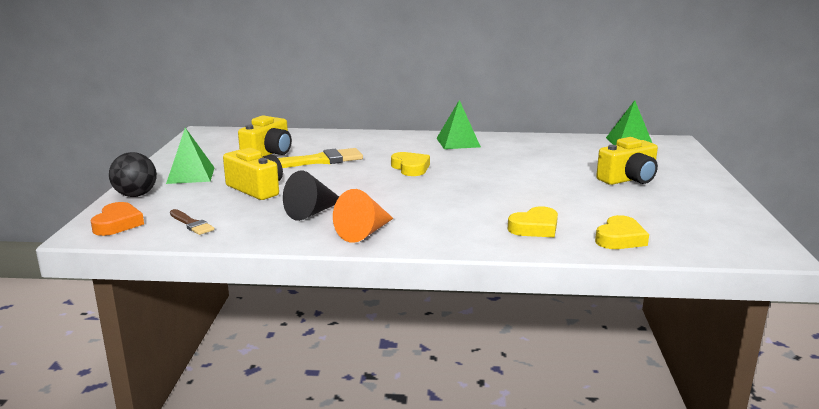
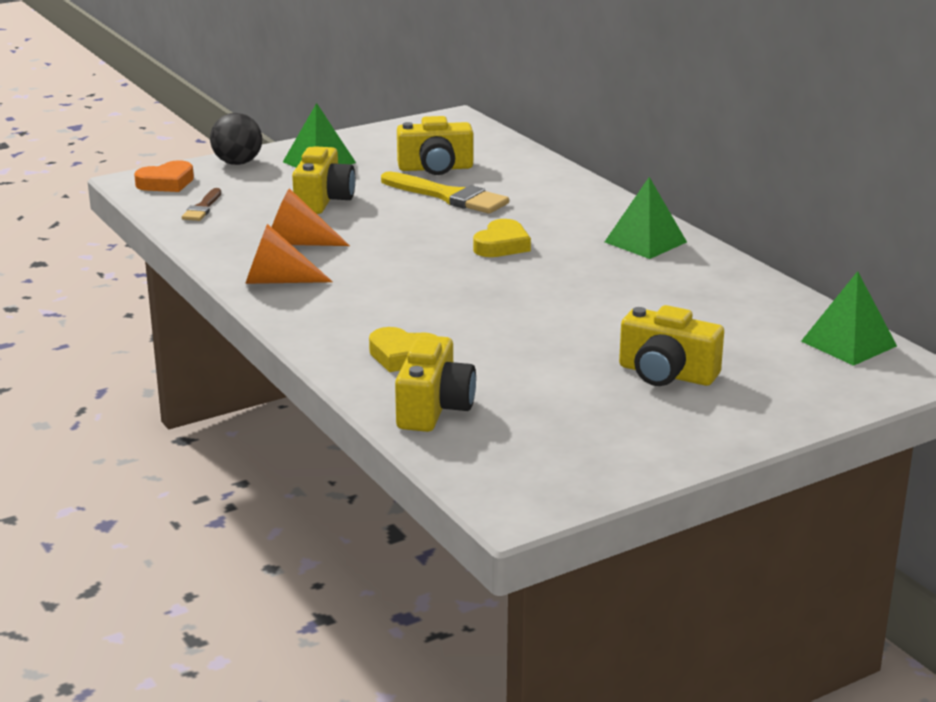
camera: 55 degrees right, 5 degrees up
(312, 212) = (298, 243): black cone -> orange cone
(620, 238) = (434, 408): yellow heart -> yellow camera

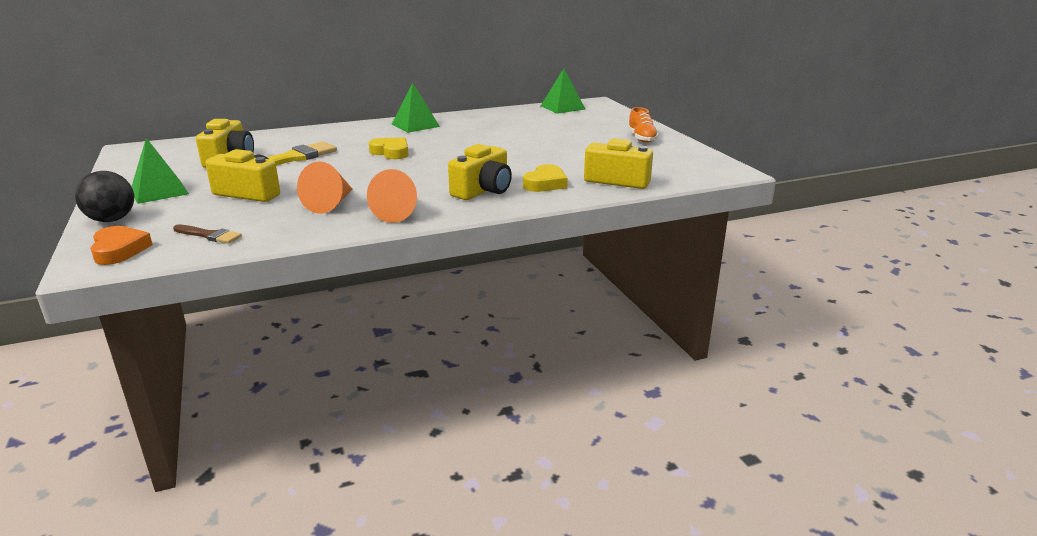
camera: 80 degrees left, 0 degrees up
(666, 374) = (586, 135): yellow camera -> yellow camera (483, 191)
(678, 425) = (641, 138): none -> orange shoe

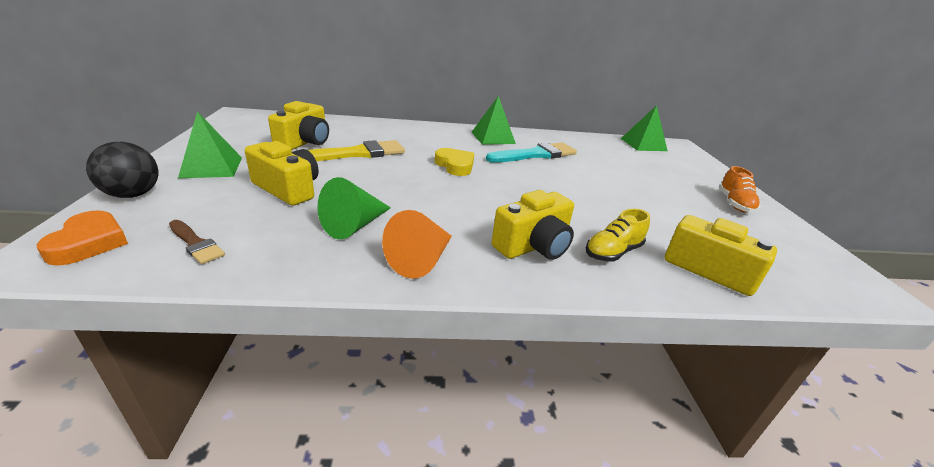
camera: 15 degrees right, 5 degrees up
(331, 204) = (355, 225): orange cone -> green cone
(462, 132) = (535, 154): none -> turquoise brush
(545, 183) = (613, 252): yellow heart -> yellow shoe

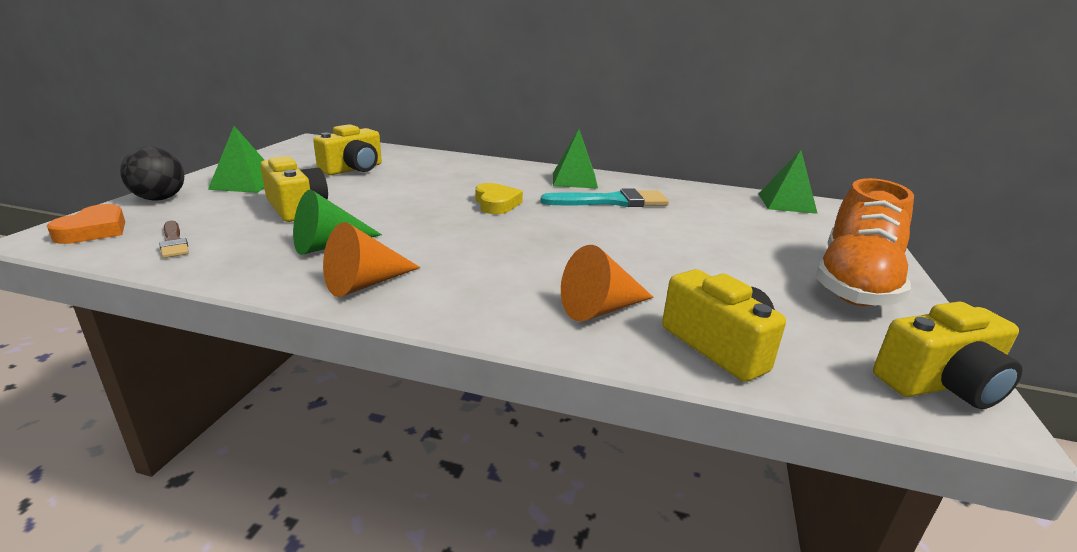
camera: 20 degrees right, 5 degrees down
(356, 153) = (397, 183): yellow brush -> none
(533, 246) = (505, 289): yellow camera -> yellow camera (940, 384)
(613, 252) = (601, 309): yellow shoe -> orange cone
(734, 204) = (855, 283): orange shoe -> orange shoe, size x2.03

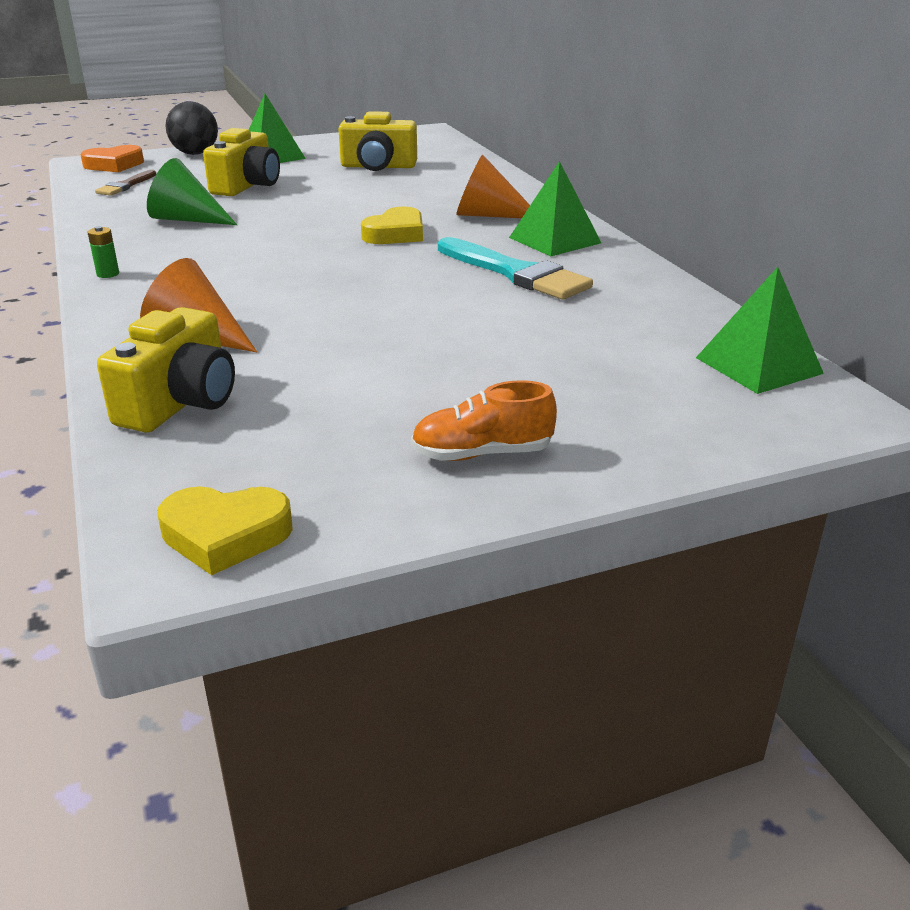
camera: 55 degrees right, 5 degrees up
(365, 283) = (133, 251): orange cone -> orange cone (488, 215)
(403, 307) = (108, 274): none -> green battery
(855, 283) = (482, 454): orange shoe -> orange shoe, size x0.49
(940, 384) = (225, 535): yellow camera -> yellow heart

